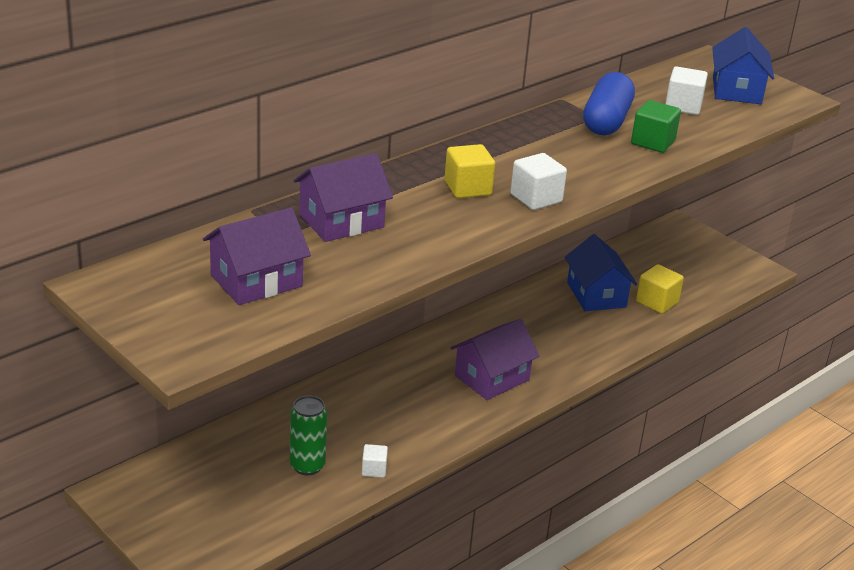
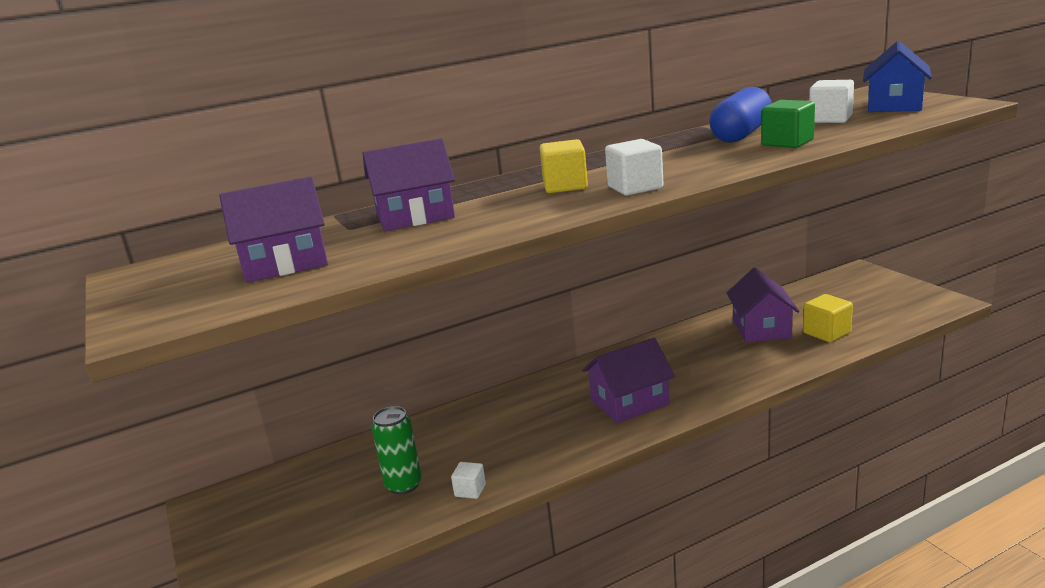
camera: 20 degrees right, 10 degrees down
(596, 295) = (761, 328): blue house -> purple house

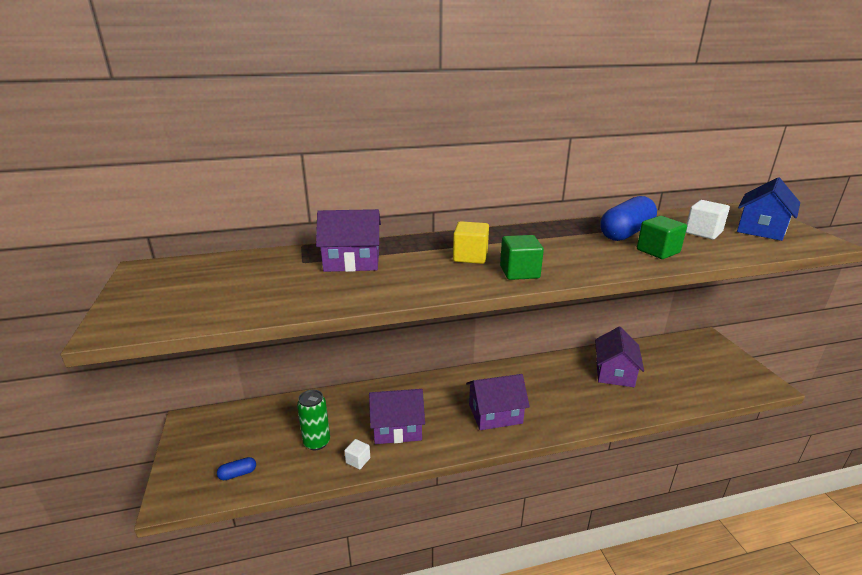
camera: 10 degrees right, 5 degrees up
(285, 263) = (242, 287): purple house -> purple house (397, 428)
(308, 543) = (238, 474): none -> blue capsule
(635, 187) = (519, 272): white cube -> green cube
(826, 333) = (663, 389): yellow cube -> none

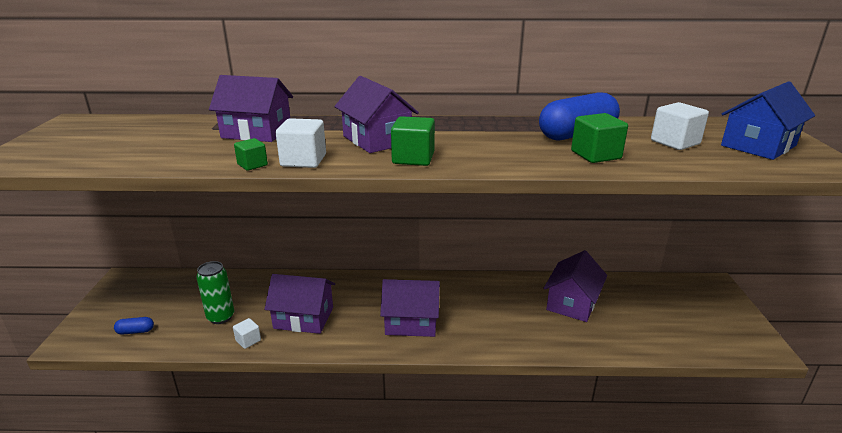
camera: 15 degrees right, 0 degrees up
(384, 297) = (252, 165): none -> green cube
(426, 286) = (303, 160): none -> white cube
(470, 257) = (377, 140): yellow cube -> purple house

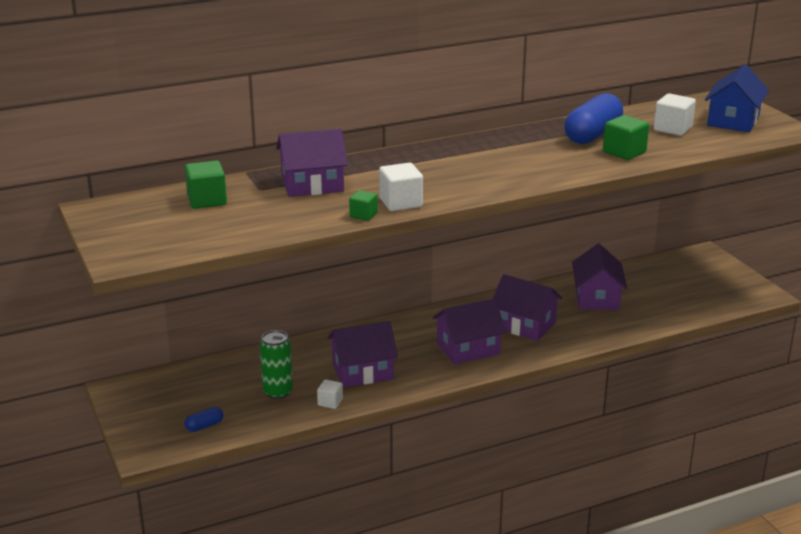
camera: 25 degrees left, 0 degrees up
(377, 140) = (434, 171): purple house -> purple house (524, 325)
(413, 158) = (488, 183): green cube -> green cube (207, 200)

